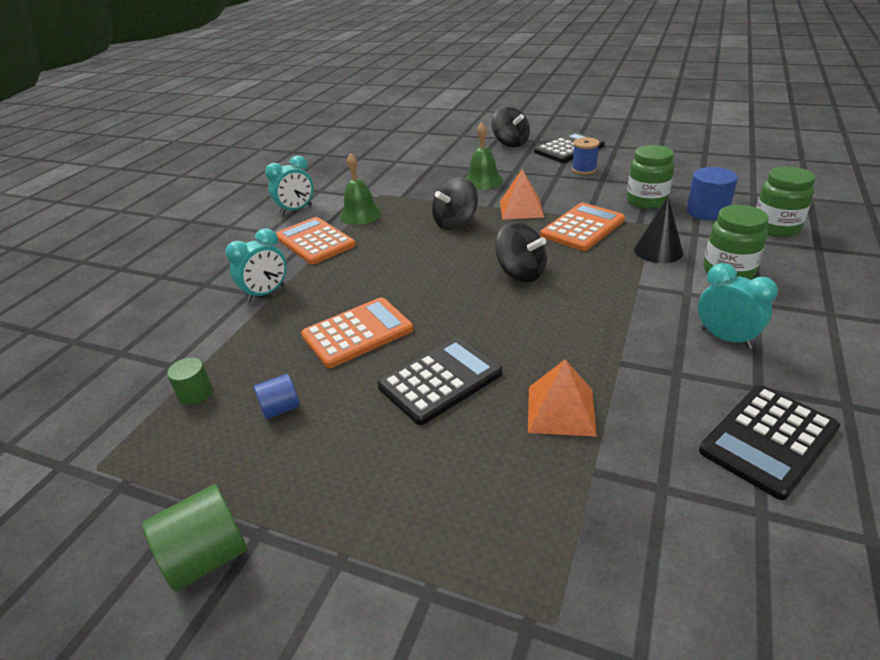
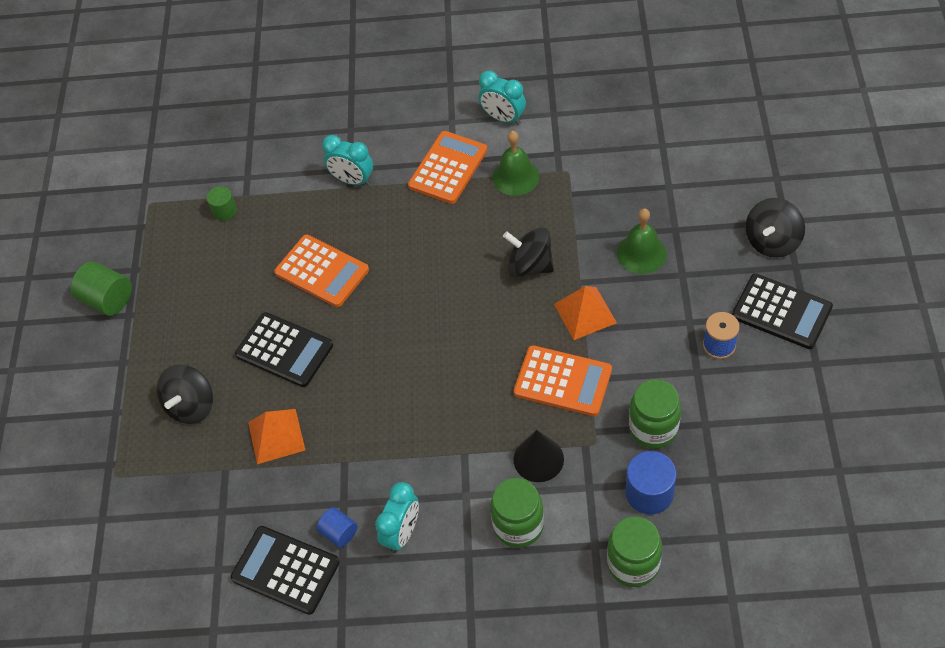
camera: 70 degrees right, 20 degrees up
(280, 409) = (225, 268): blue cylinder -> blue cylinder (339, 533)
(520, 273) = (452, 354): black spinning top -> black spinning top (191, 406)

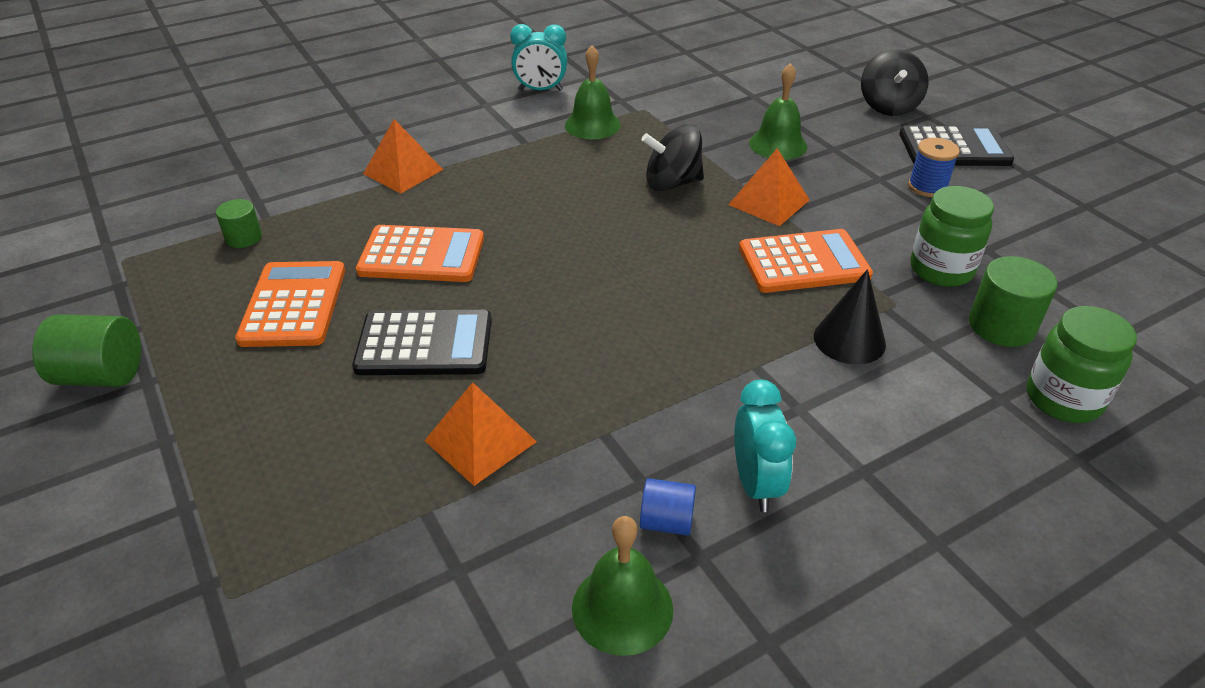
camera: 35 degrees left, 15 degrees down
(191, 406) = (317, 453): black spinning top -> none
(285, 570) = (622, 608): black calculator -> green bell
(352, 180) = (403, 171): turquoise clock -> orange pyramid
(448, 168) = (511, 136): orange calculator -> orange calculator (293, 305)
(518, 525) = (894, 414): green jar -> none
(649, 493) = (1001, 326): blue cylinder -> green cylinder

